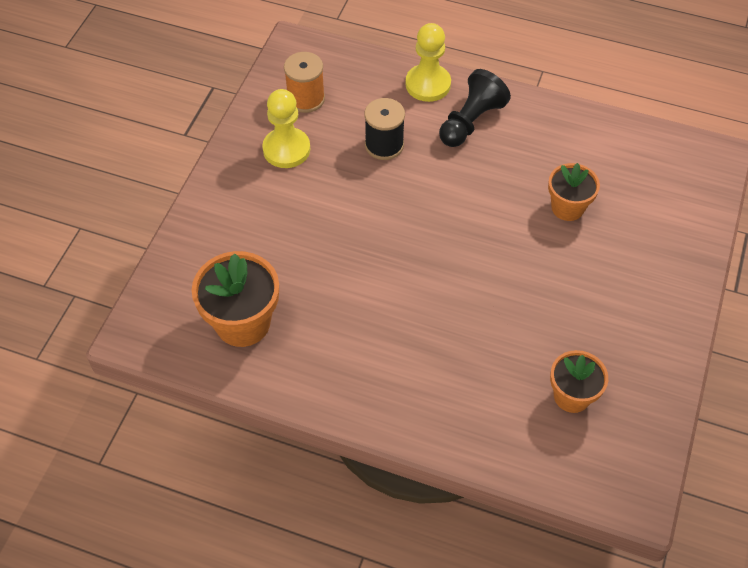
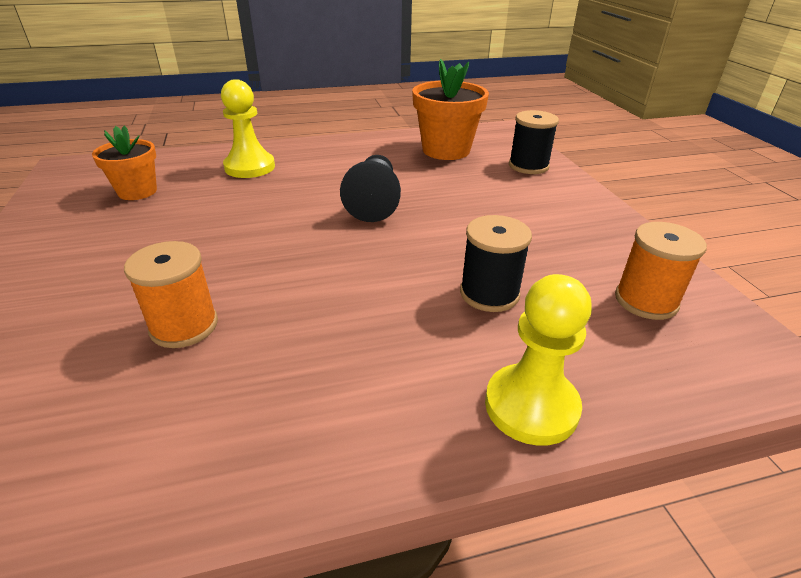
camera: 145 degrees right, 20 degrees down
(201, 253) = (528, 166): none -> black spool
(286, 149) = (580, 246): yellow pawn -> yellow pawn (250, 167)
(471, 121) = (406, 378): black pawn -> black pawn (374, 202)
(567, 207) = (184, 326): orange flower pot -> orange spool

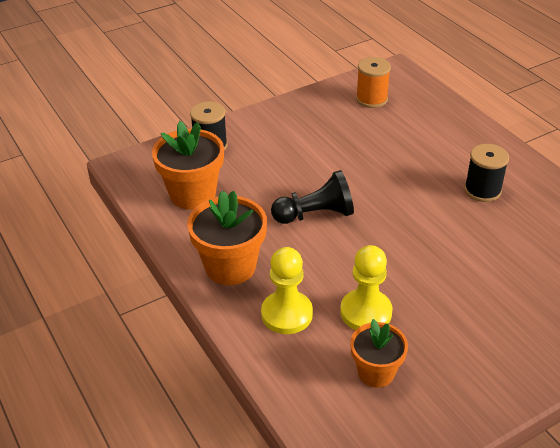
camera: 105 degrees left, 5 degrees up
(184, 326) = (505, 252): orange spool -> none
(331, 153) = (230, 267): none -> orange flower pot
(489, 293) = (399, 148): black spool -> black spool (482, 190)
(531, 406) = (470, 129): yellow pawn -> yellow pawn (366, 312)

